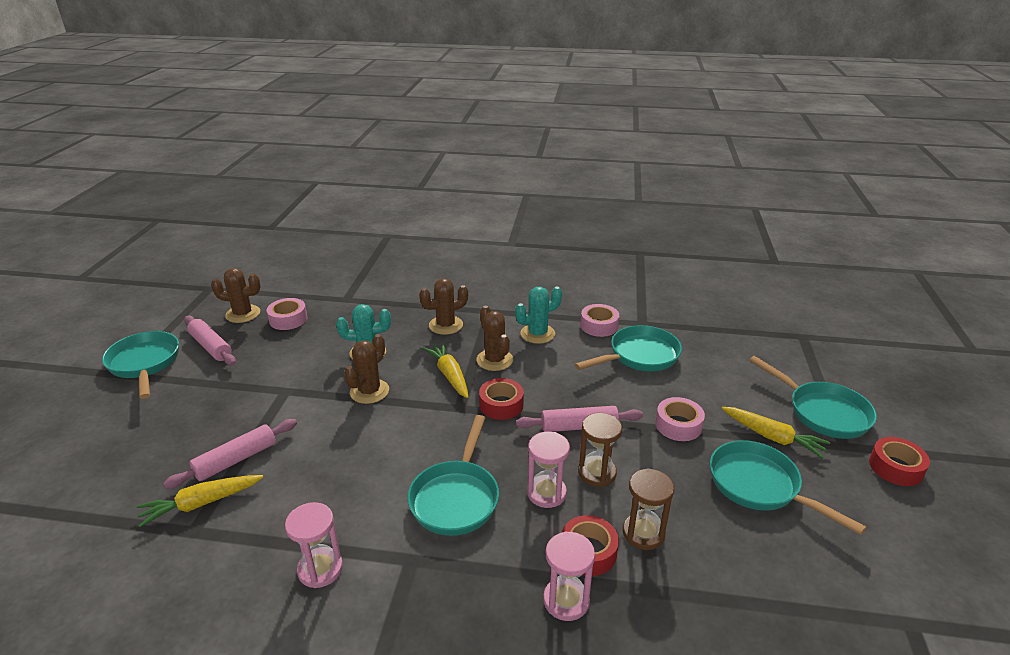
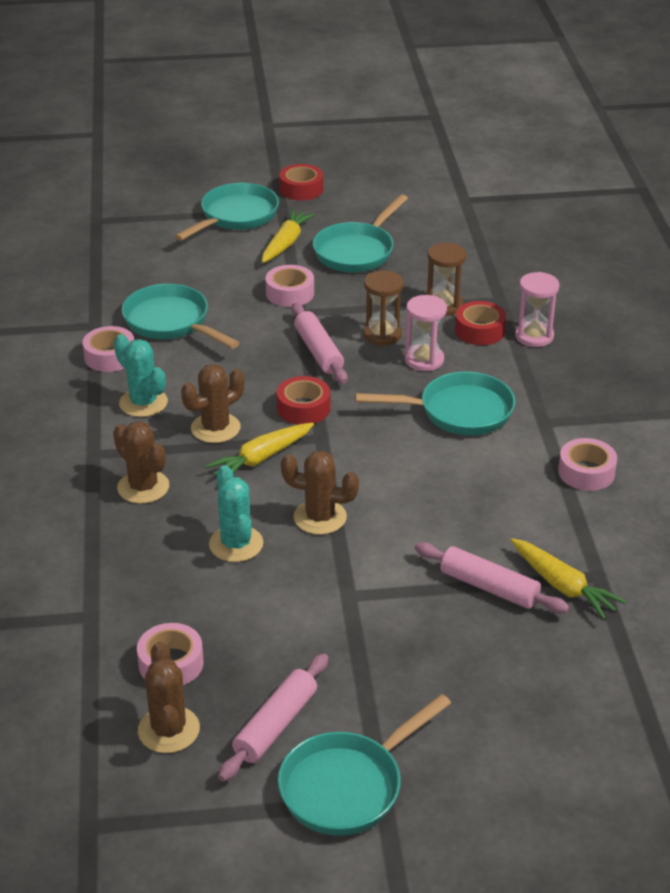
camera: 105 degrees left, 5 degrees up
(320, 569) = (586, 472): pink hourglass -> pink tape

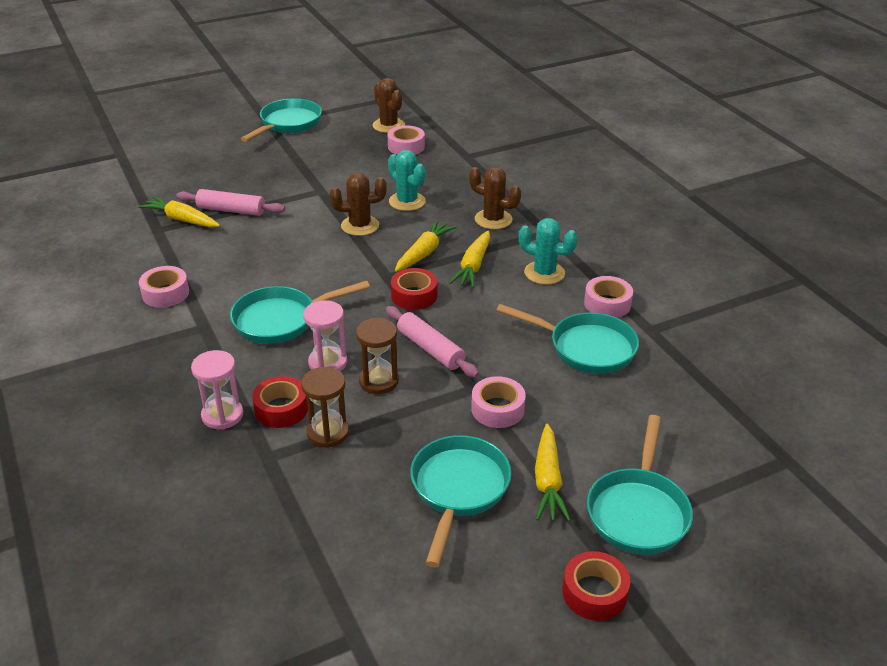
camera: 160 degrees right, 0 degrees up
(215, 428) = (473, 266): brown cactus -> yellow carrot
(275, 725) = (335, 136): pink rolling pin -> none

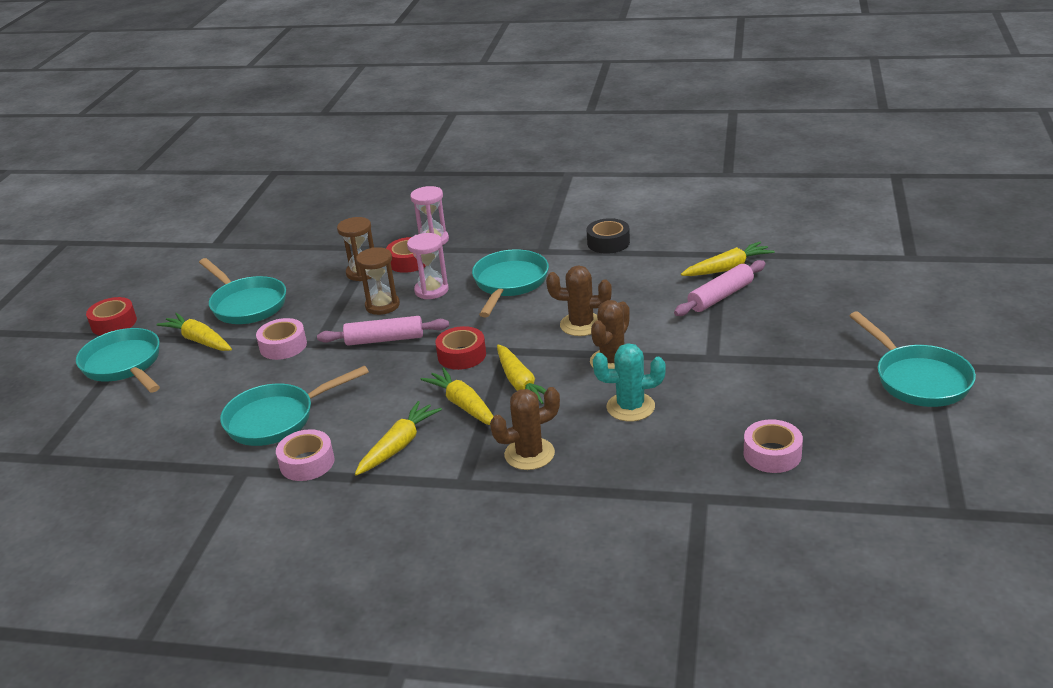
camera: 130 degrees right, 5 degrees down
(165, 293) = (608, 243): pink tape -> black tape
(388, 126) = (851, 461): brown cactus -> brown cactus (581, 324)
(544, 273) = (399, 445): turquoise cactus -> yellow carrot

